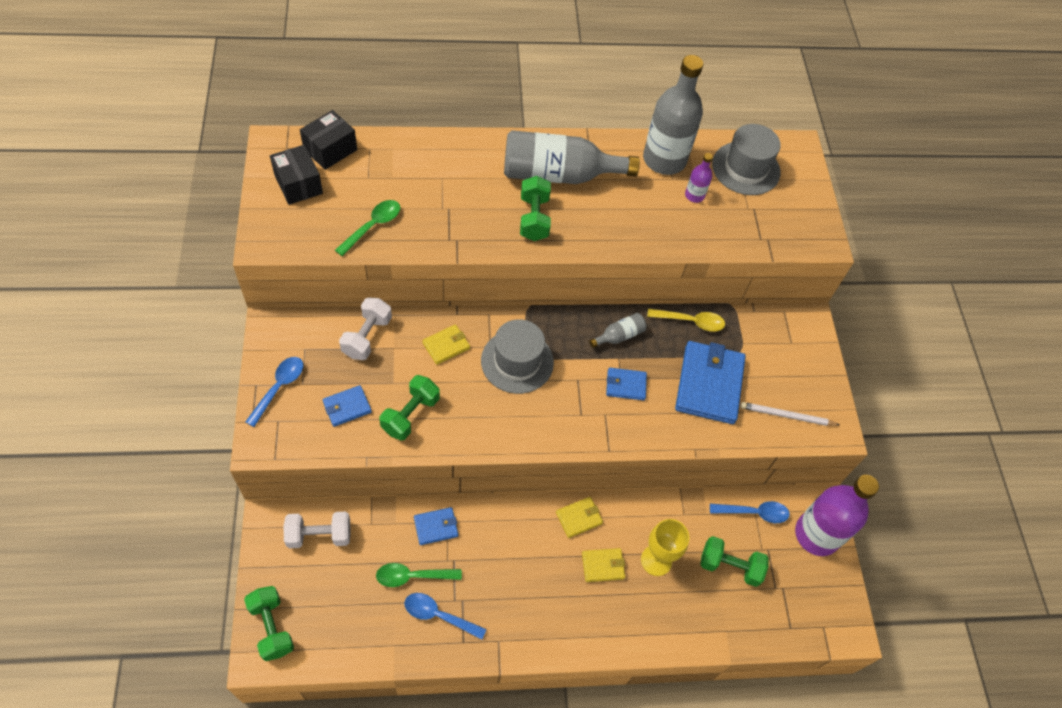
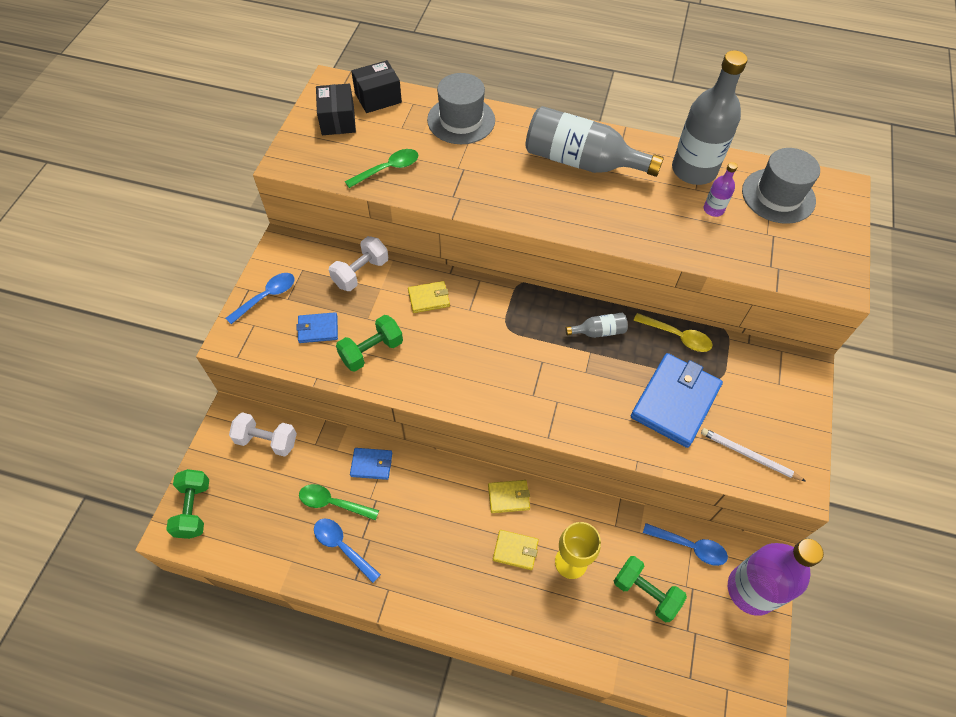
camera: 25 degrees right, 0 degrees up
(517, 361) = (489, 329): grey hat -> grey hat (461, 120)
(534, 218) = (541, 195): green dumbbell -> none
(626, 385) = (588, 379): blue wallet -> none

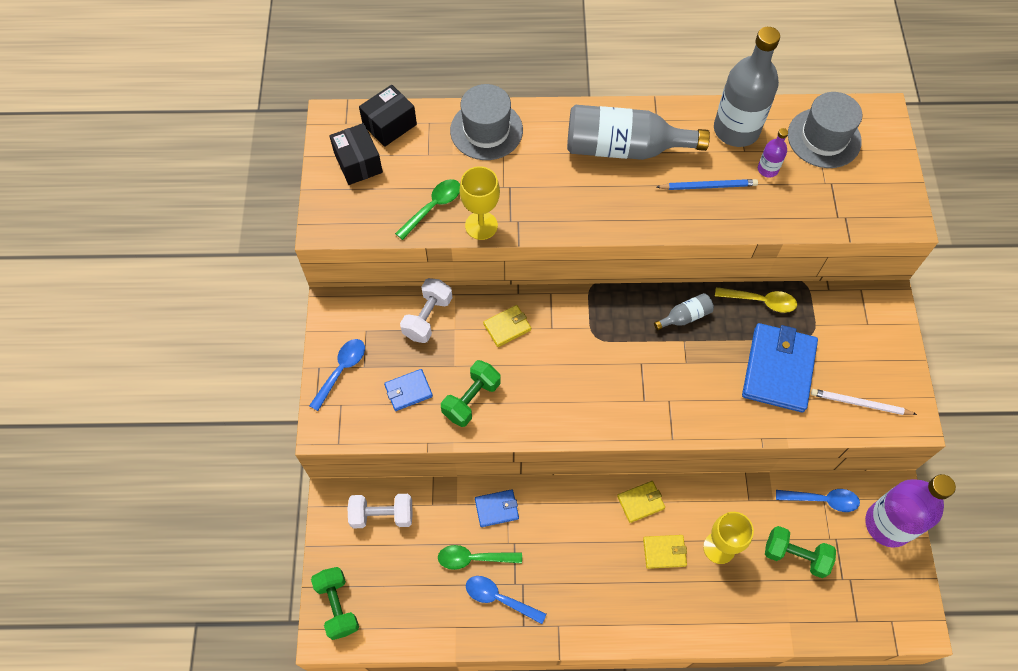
camera: 15 degrees left, 5 degrees up
(424, 194) = (481, 225): none -> yellow goblet
(650, 210) = (708, 186): none -> blue pencil

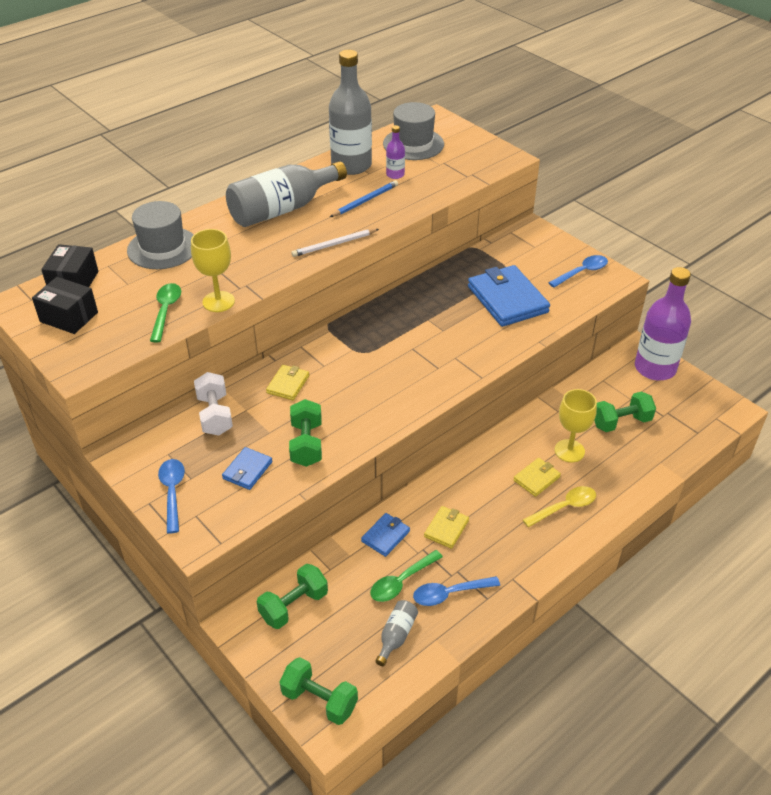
camera: 40 degrees left, 20 degrees down
(382, 515) = (294, 606): white dumbbell -> green dumbbell
(640, 502) = (488, 460): yellow wallet -> yellow wallet (446, 529)
(685, 317) = (414, 306): grey bottle -> grey bottle (396, 636)
(760, 301) = (455, 271): yellow spoon -> yellow spoon (564, 507)
(822, 500) = (602, 381): blue spoon -> blue spoon (582, 272)
(860, 404) = (577, 288): white pencil -> white pencil (334, 244)

